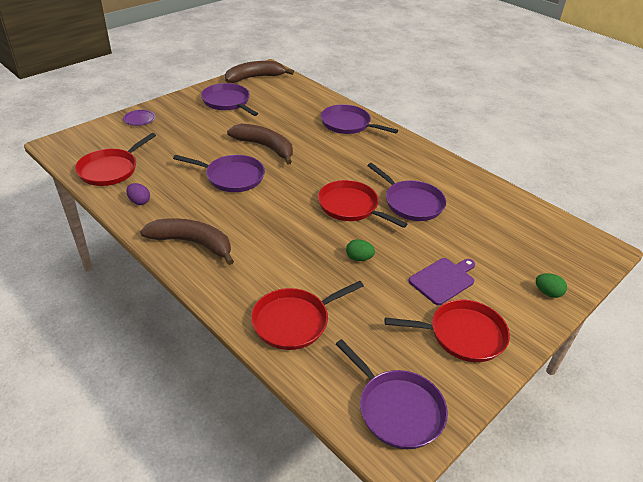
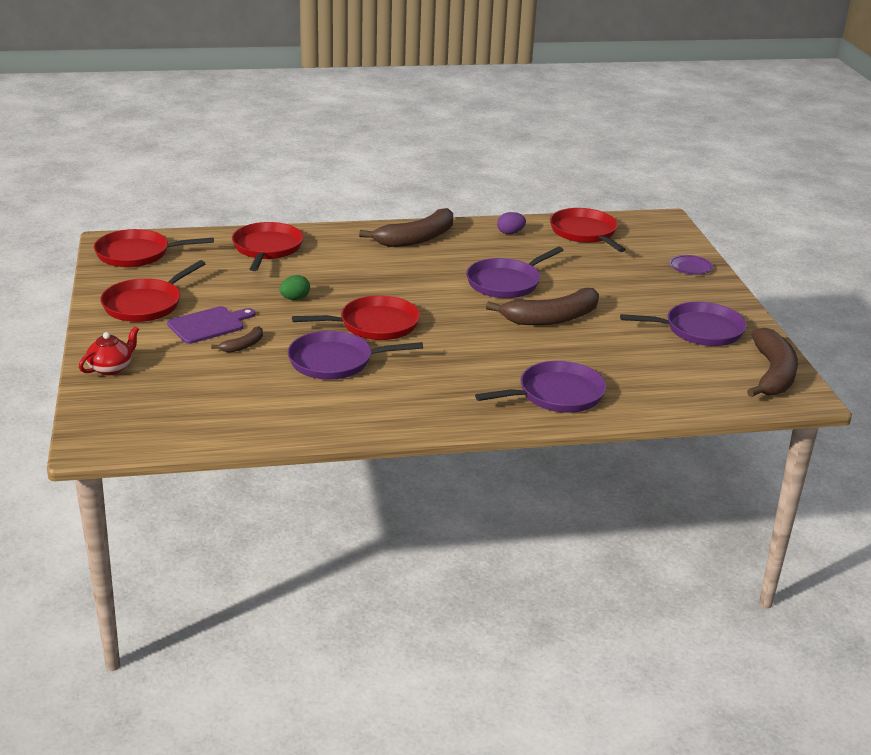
camera: 125 degrees right, 10 degrees down
(397, 409) = (137, 254): purple pan -> red pan
(443, 280) = (209, 325): purple cutting board -> purple cutting board turned 120 degrees counterclockwise
(444, 248) = (243, 345): none -> brown banana
(547, 293) = (111, 368): green egg -> red teapot

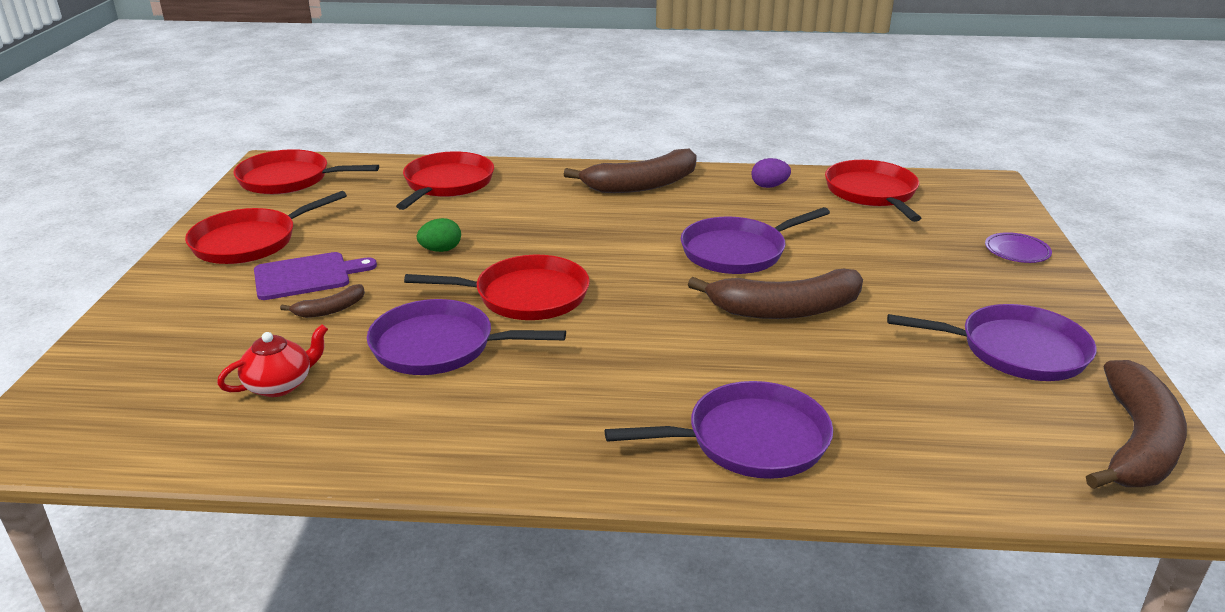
camera: 15 degrees right, 0 degrees up
(111, 368) = (137, 325): red teapot -> red teapot (280, 385)

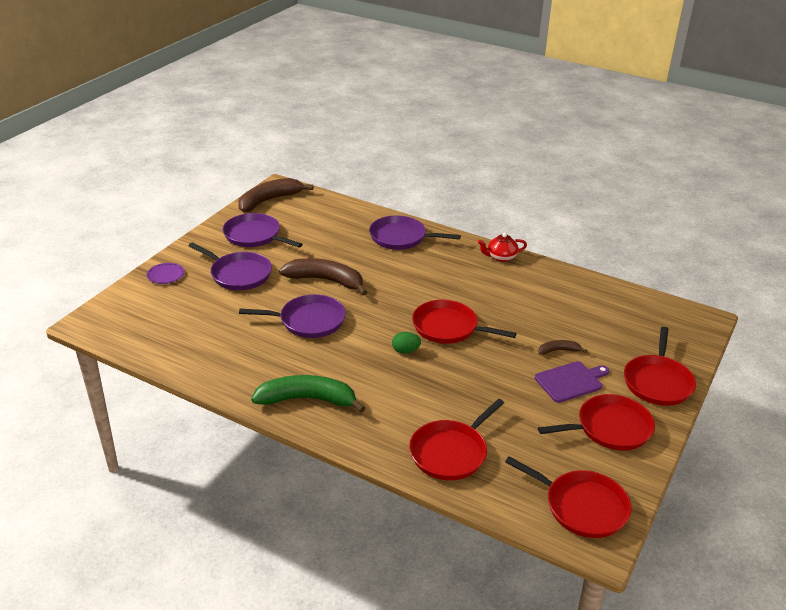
camera: 155 degrees left, 5 degrees up
(280, 385) = (586, 313): red teapot -> red teapot (501, 257)
(307, 276) = (571, 381): purple cutting board -> purple cutting board turned 150 degrees clockwise
(439, 346) = (506, 311): purple pan -> purple pan (238, 274)
(441, 250) = (482, 378): green egg -> green egg (405, 351)
(642, 185) = (307, 399): brown banana -> green banana
(769, 186) = (224, 368): purple egg -> none
(872, 193) = (169, 339): red pan -> red pan (657, 382)

